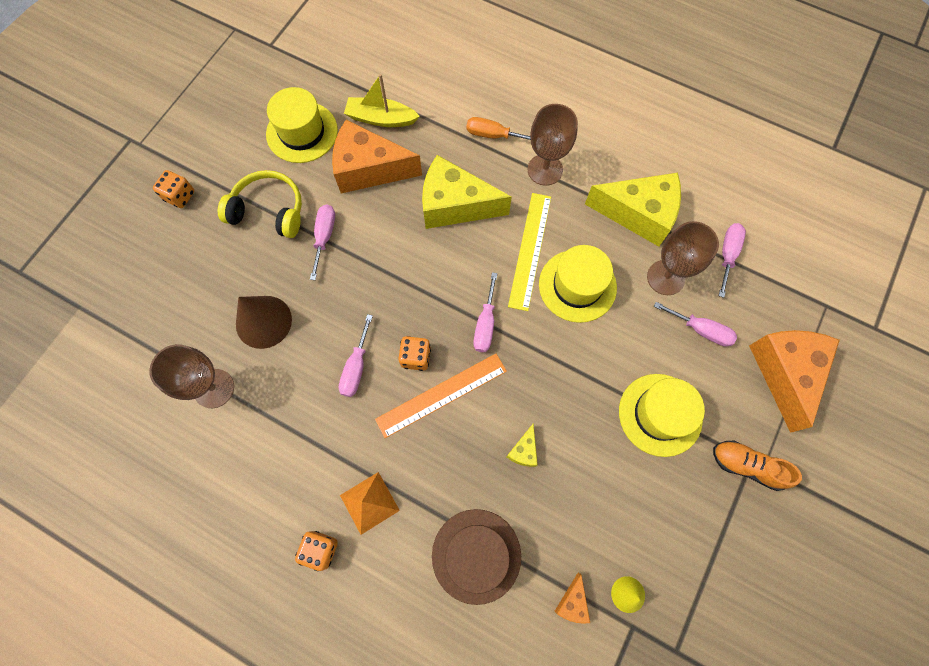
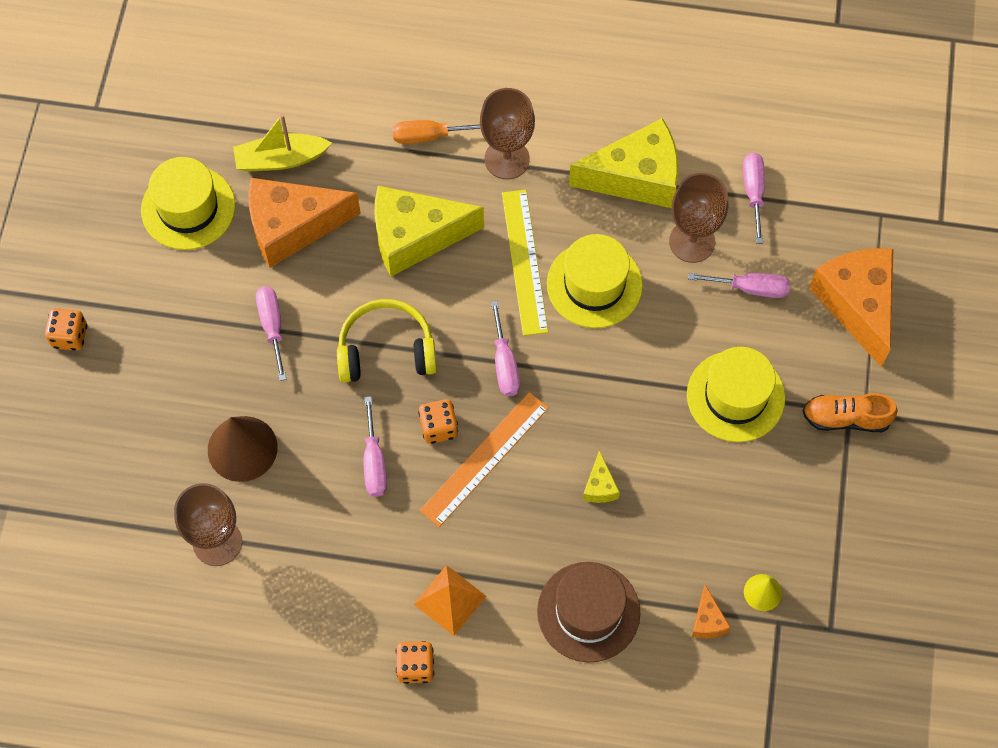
camera: 20 degrees left, 5 degrees down
(269, 211) = (190, 318): yellow headphones -> yellow headphones (386, 350)

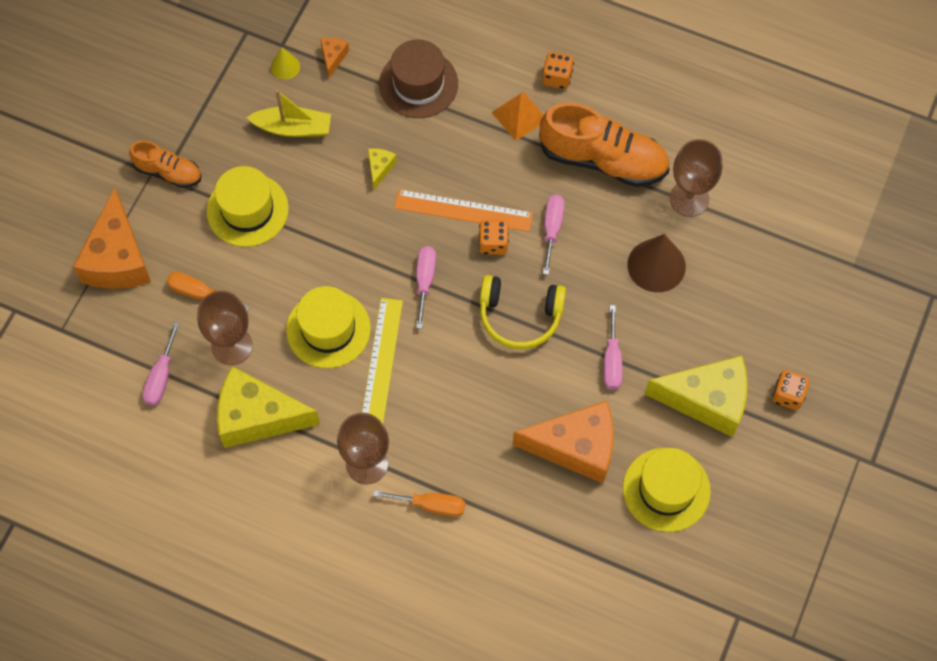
camera: 165 degrees left, 0 degrees up
(280, 159) = (573, 516): yellow boat -> yellow boat (293, 128)
(332, 567) = (603, 159): none -> orange shoe
(415, 237) = (469, 410): yellow cheese -> yellow cheese (707, 400)
(484, 459) = (463, 210): orange ruler -> orange ruler turned 45 degrees clockwise
(750, 288) = (199, 293): pink screwdriver -> orange screwdriver

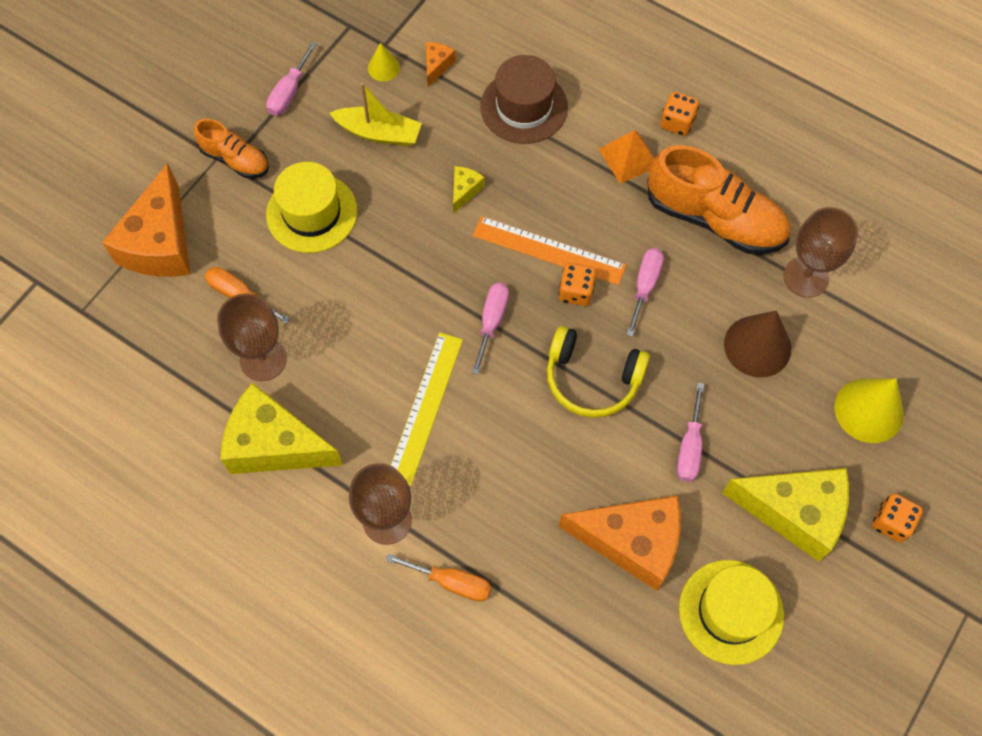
camera: 10 degrees right, 0 degrees up
(161, 377) = (178, 381): pink screwdriver -> pink screwdriver (289, 92)
(328, 329) = (374, 358): yellow hat -> none
(757, 305) = (869, 410): none -> yellow cone

